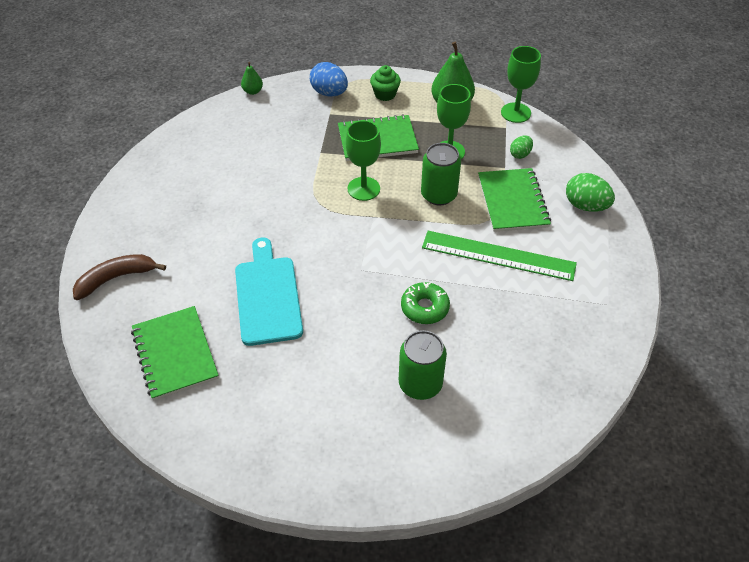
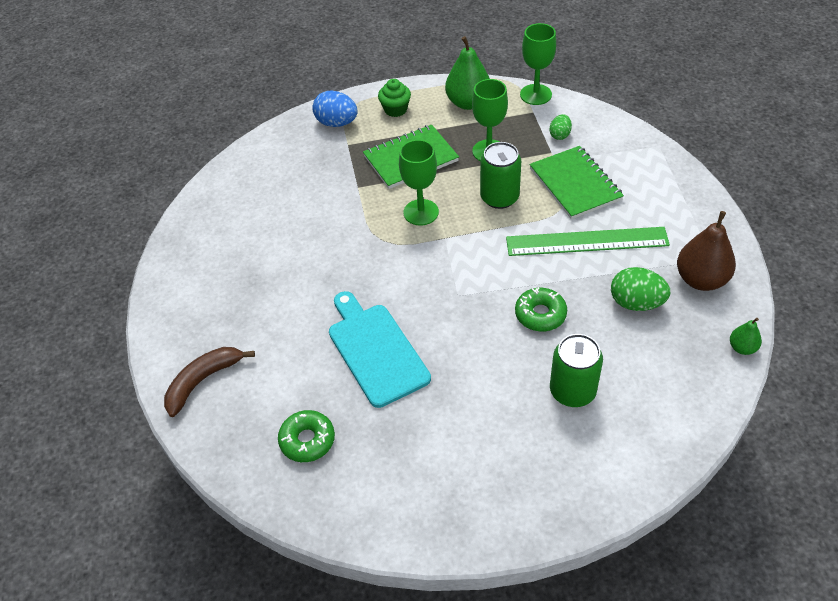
camera: 15 degrees left, 0 degrees up
(175, 354) = (307, 440): green notebook -> green donut
(253, 91) = (254, 142): green pear -> green pear (742, 348)
(585, 206) = (646, 169): green egg -> green egg (636, 303)
(588, 320) = (701, 279): none -> brown pear

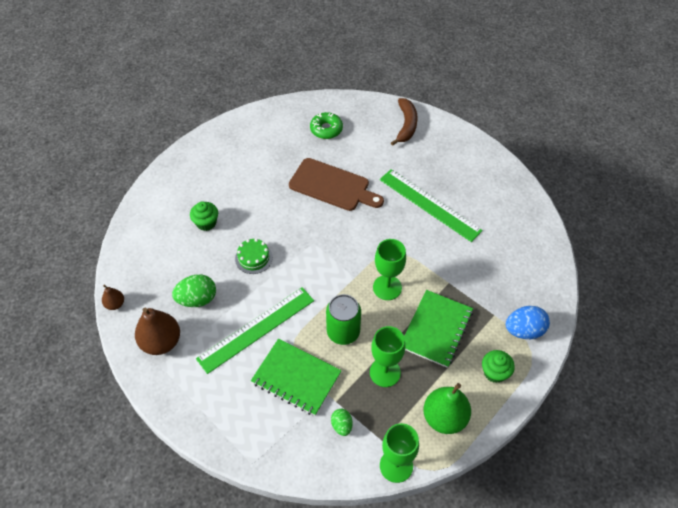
camera: 140 degrees right, 5 degrees up
(291, 267) = (429, 204): none -> green ruler
(375, 351) = (332, 186): turquoise cutting board -> brown cutting board
(540, 314) = (253, 258): green donut -> green cake
(572, 391) = (206, 223): green can -> green cupcake
(742, 348) = (115, 304): green pear -> brown pear

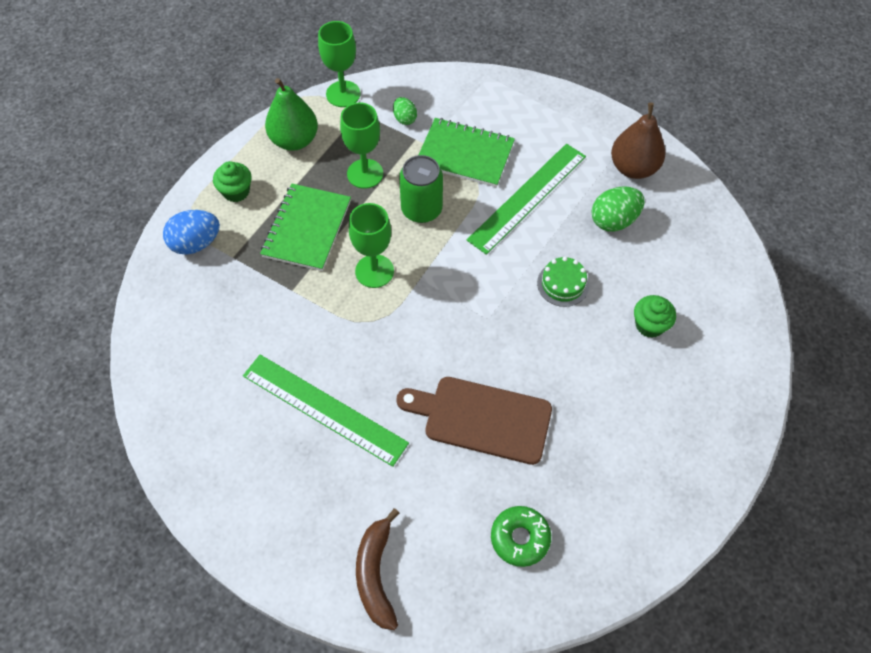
camera: 170 degrees right, 5 degrees up
(115, 304) = (711, 200): brown pear -> none

